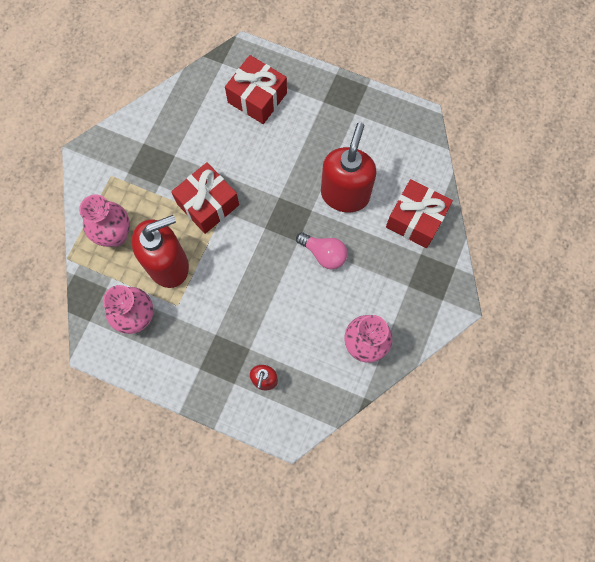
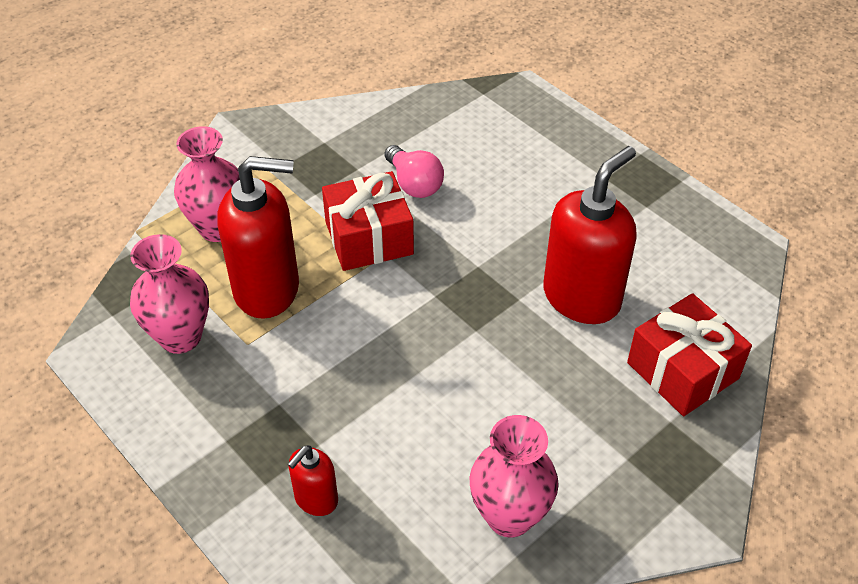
camera: 25 degrees right, 25 degrees down
(257, 98) = (511, 144): red gift -> none
(324, 254) = (508, 362): pink light bulb -> pink light bulb (414, 184)

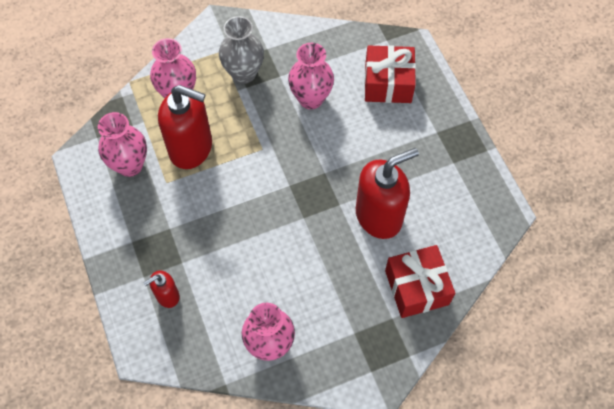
camera: 20 degrees right, 15 degrees up
(304, 178) = (243, 73): none -> grey vase
(369, 238) = (266, 131): red gift -> red gift (388, 83)
(414, 184) = (310, 99): pink light bulb -> pink vase

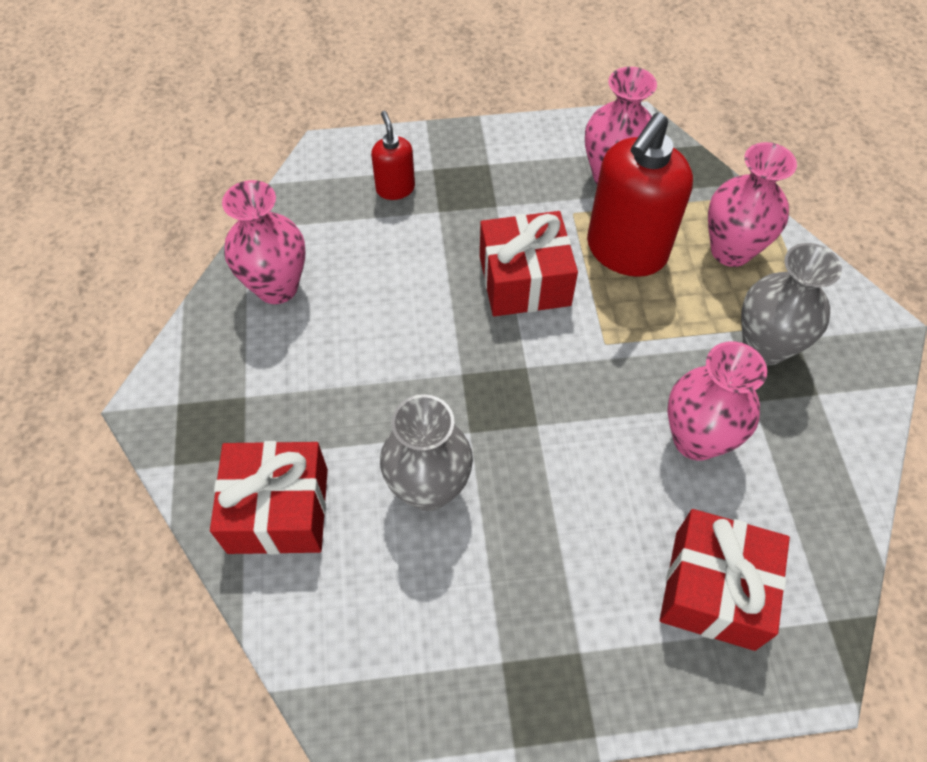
camera: 105 degrees right, 5 degrees down
(228, 199) = (524, 280): none -> red gift
(379, 216) = (429, 488): red soap dispenser -> grey vase

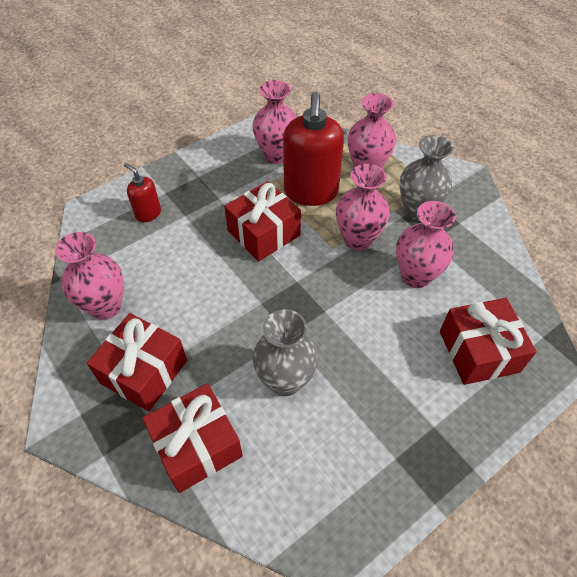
camera: 30 degrees left, 5 degrees down
(273, 389) = (144, 371): none -> red gift
(647, 348) = (358, 239): none -> pink vase

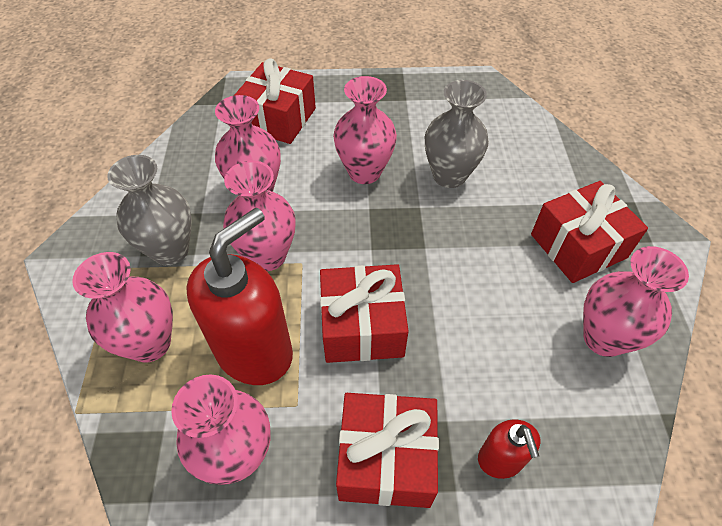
camera: 145 degrees left, 0 degrees up
(197, 445) = (550, 171): red gift -> red gift (386, 459)
(356, 340) = (364, 172): none -> pink vase

